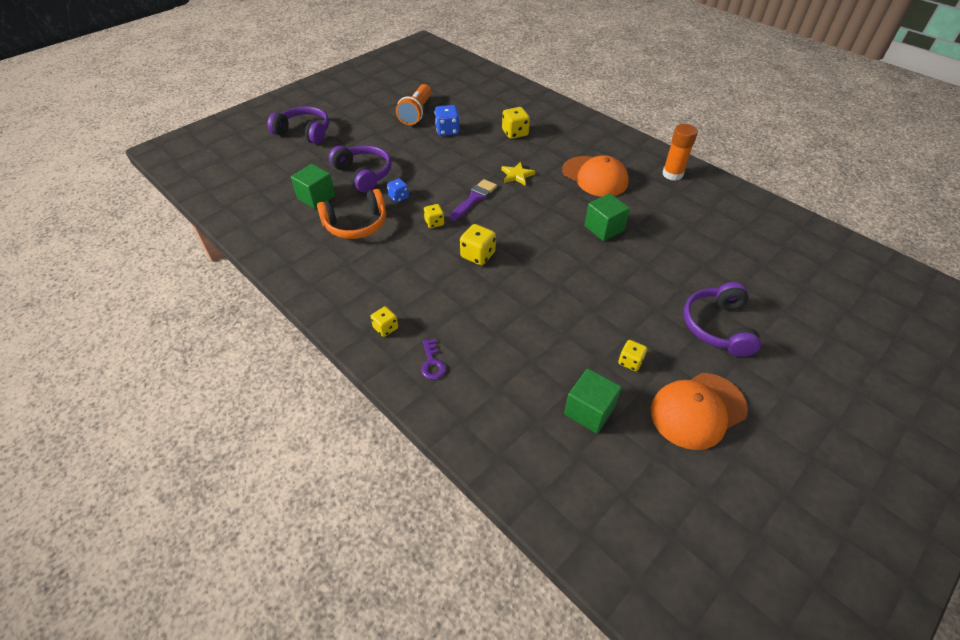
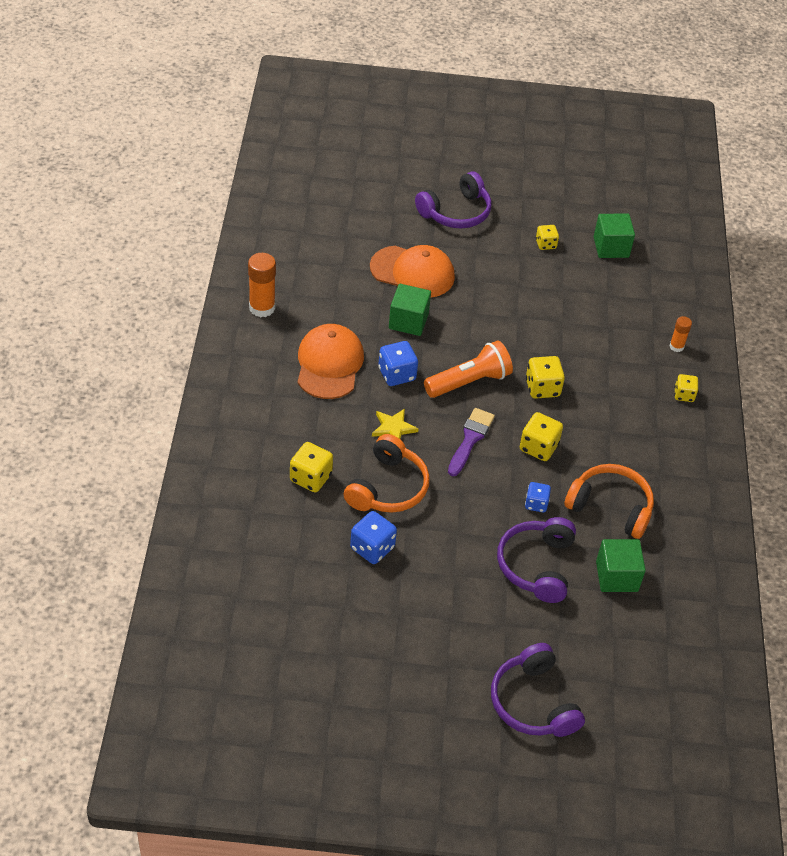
camera: 135 degrees left, 0 degrees up
(416, 113) = (365, 611): orange flashlight -> orange flashlight (469, 382)
(432, 363) = (676, 346): purple key -> orange glue stick
(434, 223) = (538, 447): yellow dice -> yellow dice, size x1.55
(474, 199) = (470, 439): purple brush -> purple brush turned 120 degrees clockwise
(478, 153) = (388, 487): none -> orange headphones
(559, 198) = (397, 374): none -> blue dice
(697, 410) = (548, 199): orange cap -> orange cap (412, 272)

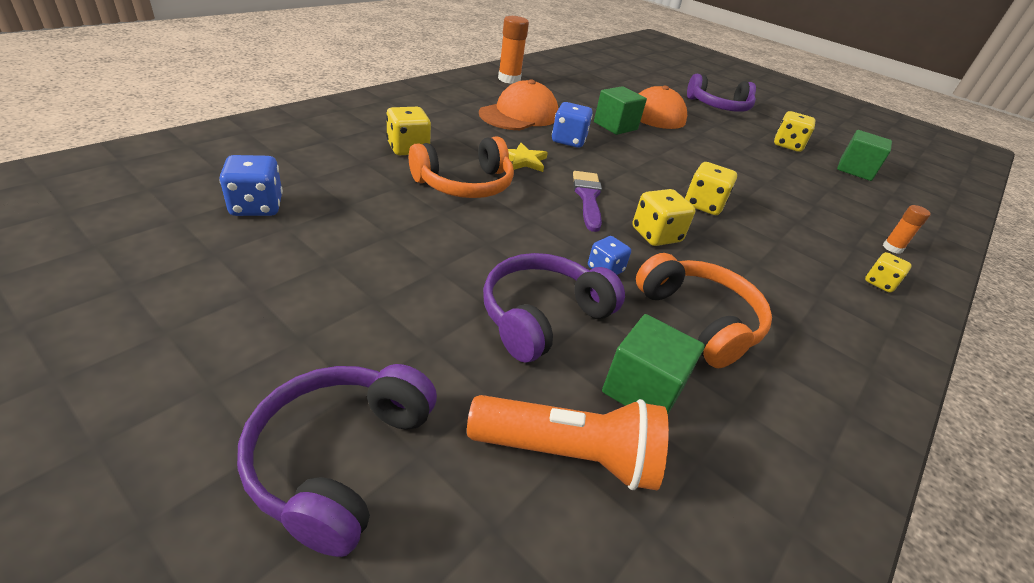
camera: 35 degrees right, 10 degrees down
(372, 548) = (387, 207): blue dice -> blue dice (256, 206)
(469, 382) = (630, 171): orange flashlight -> orange flashlight (569, 454)
(470, 439) = (588, 198): purple brush -> purple brush turned 60 degrees counterclockwise
(545, 244) = (787, 145): yellow dice -> yellow dice, size x1.55

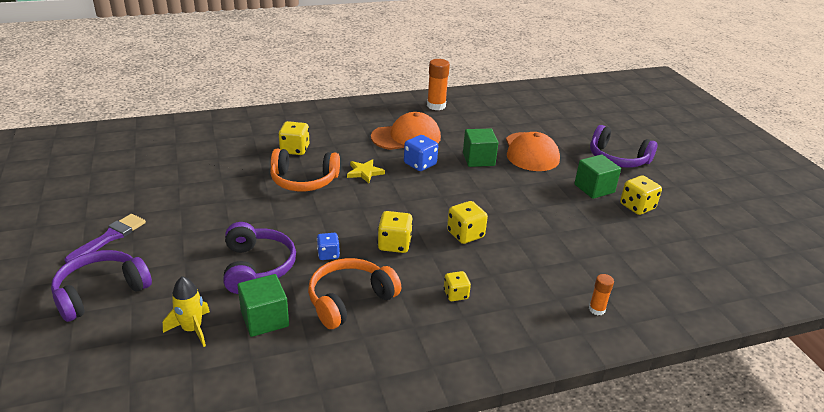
camera: 35 degrees right, 5 degrees down
(256, 206) = (175, 169): blue dice -> none
(543, 316) = (257, 267): purple headphones -> purple headphones turned 90 degrees clockwise
(569, 454) = (192, 329): orange flashlight -> yellow rocket
(588, 198) = (378, 208): purple brush -> purple brush (109, 237)
(699, 320) = (350, 300): orange headphones -> orange headphones turned 135 degrees counterclockwise
(855, 170) = (680, 243): green cube -> green cube (594, 188)
(879, 283) = (534, 326): yellow dice -> yellow dice (456, 294)

